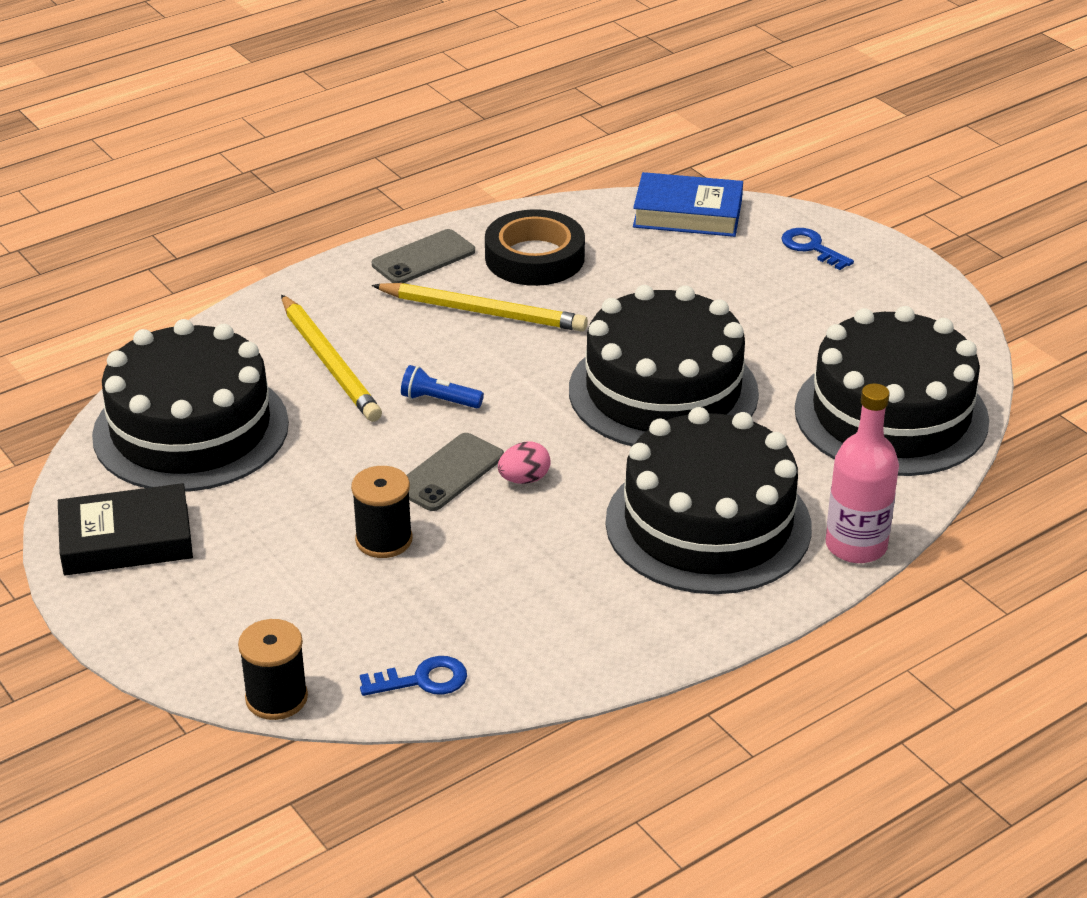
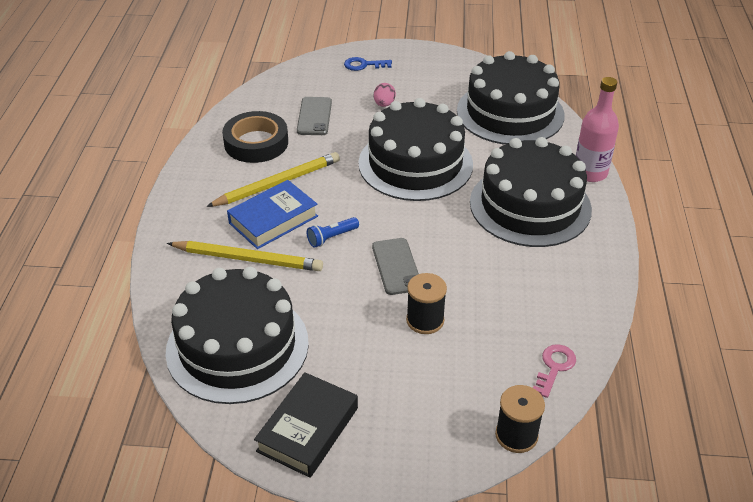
camera: 50 degrees left, 5 degrees up
(422, 680) = (554, 367): blue key -> pink key
(423, 258) = (203, 177): grey phone -> grey phone (314, 116)
(524, 479) = (431, 244): pink egg -> pink egg (384, 104)
(687, 214) = (288, 81): blue book -> blue book (273, 219)

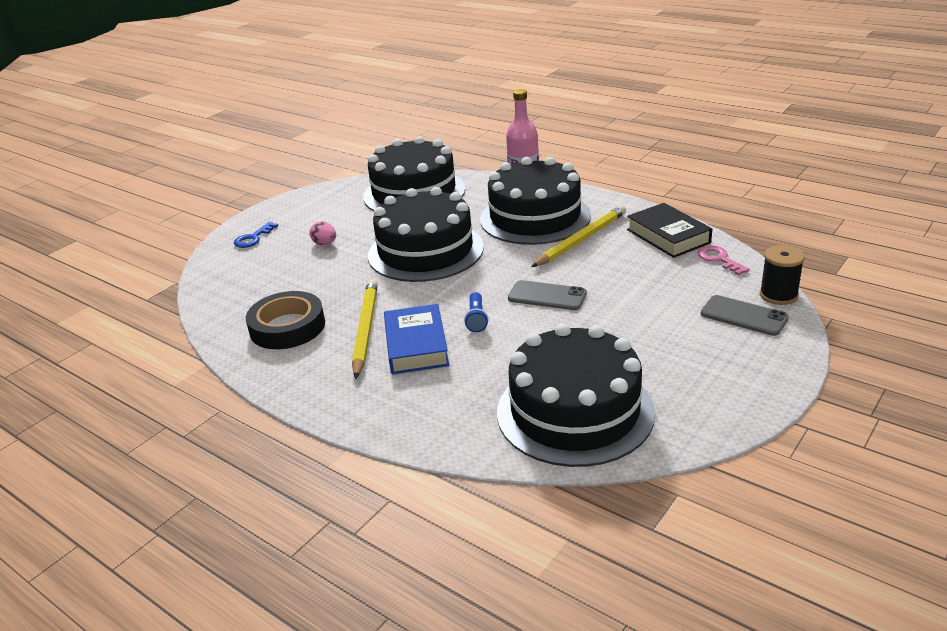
camera: 55 degrees left, 10 degrees down
(247, 259) = (457, 375): yellow pencil -> yellow pencil (581, 240)
(308, 429) = (711, 395): black book -> black book (668, 236)
(314, 116) = (292, 283): grey phone -> grey phone (743, 316)
(425, 320) = (624, 300): black spool -> none

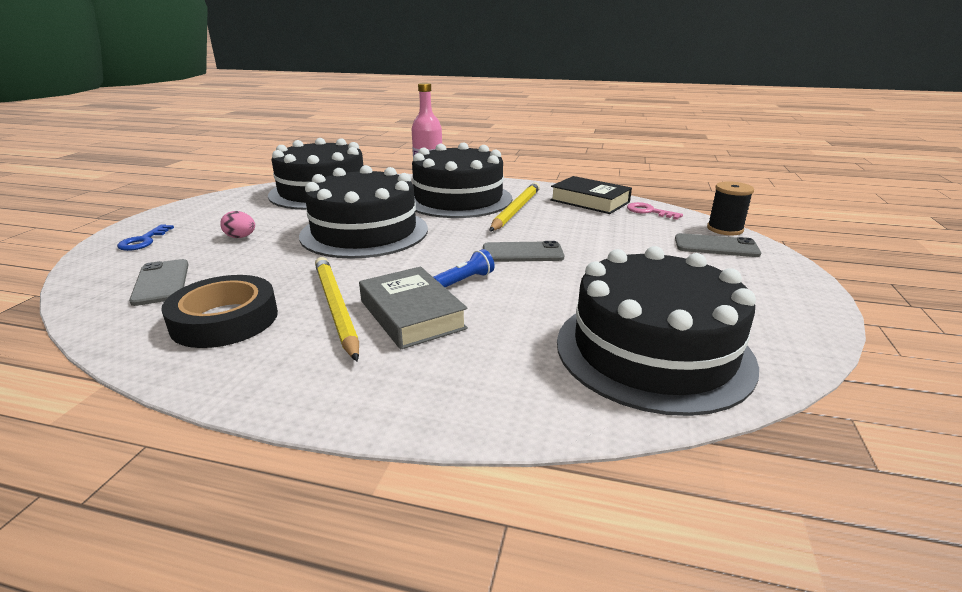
camera: 25 degrees left, 5 degrees down
(256, 285) = (161, 282): none -> grey phone
(416, 345) = (412, 314): blue book -> grey book
(477, 319) = (465, 280): blue flashlight -> blue flashlight turned 105 degrees counterclockwise

